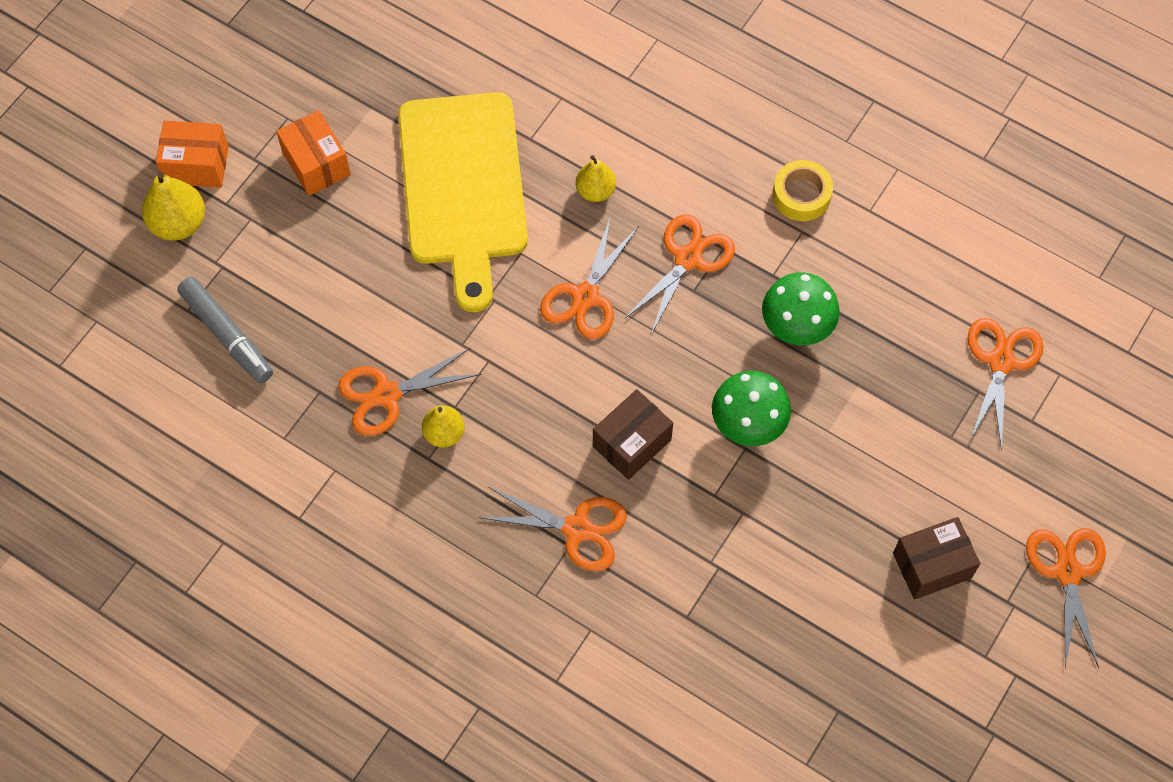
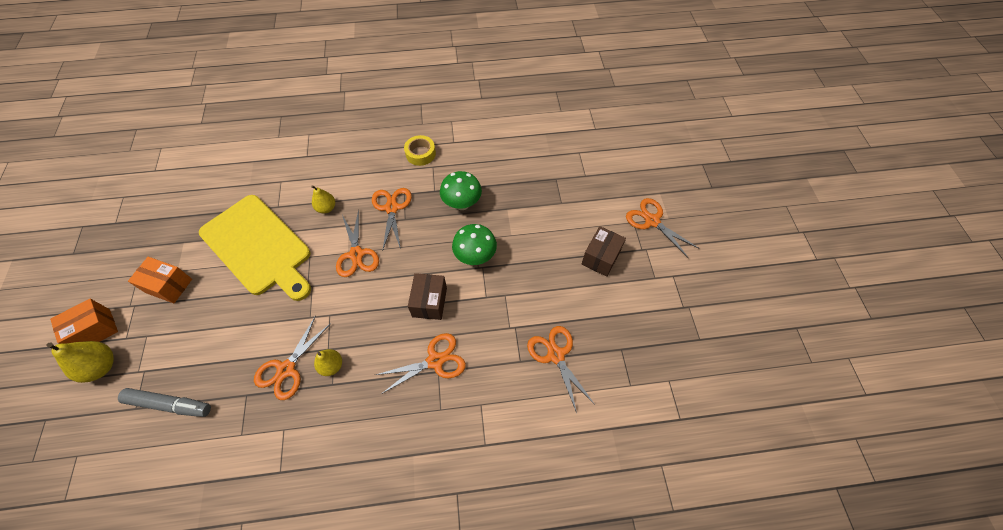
camera: 40 degrees left, 5 degrees down
(1001, 362) = (554, 162): orange scissors -> orange scissors (556, 355)

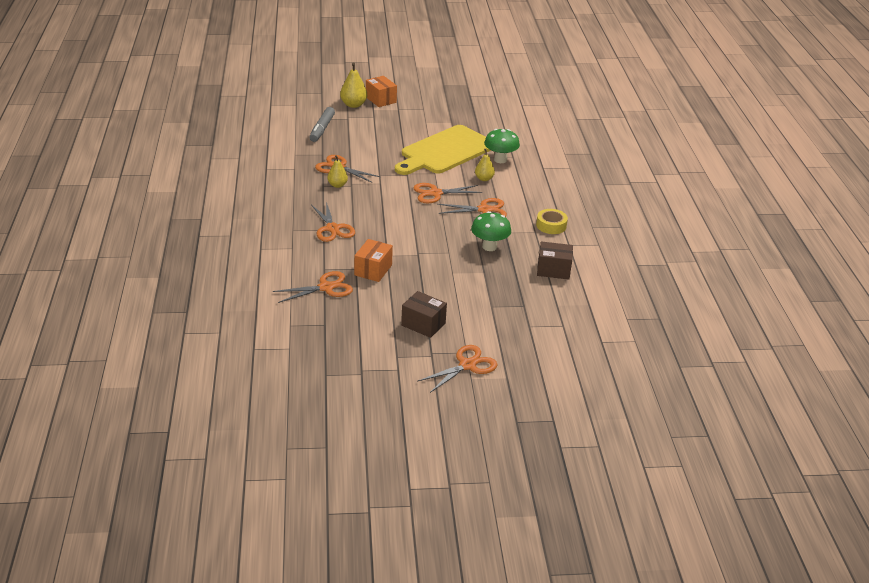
camera: 90 degrees right, 25 degrees down
(169, 286) = (413, 120): orange box -> orange box (373, 270)
(429, 302) = (385, 227): brown box -> brown box (553, 270)
(475, 257) = (429, 251): green mushroom -> green mushroom (500, 160)

